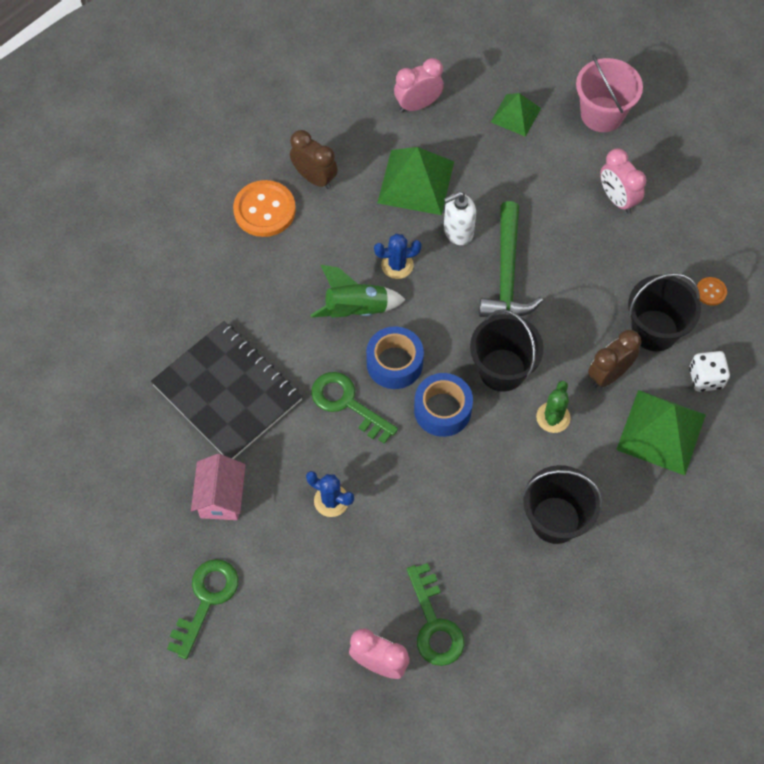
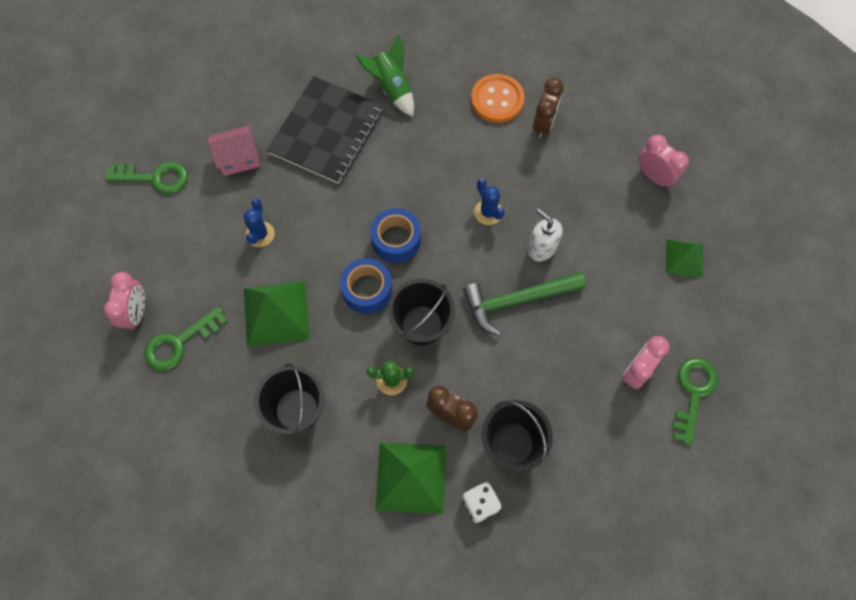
camera: 70 degrees right, 5 degrees up
(347, 404) = (347, 217): green key -> green key (693, 393)
(356, 310) = (434, 196): green rocket -> green rocket (391, 88)
(416, 182) = (575, 200): green pyramid -> green pyramid (276, 313)
(602, 114) = (723, 332): pink bucket -> none
(710, 292) = (574, 485): orange button -> none

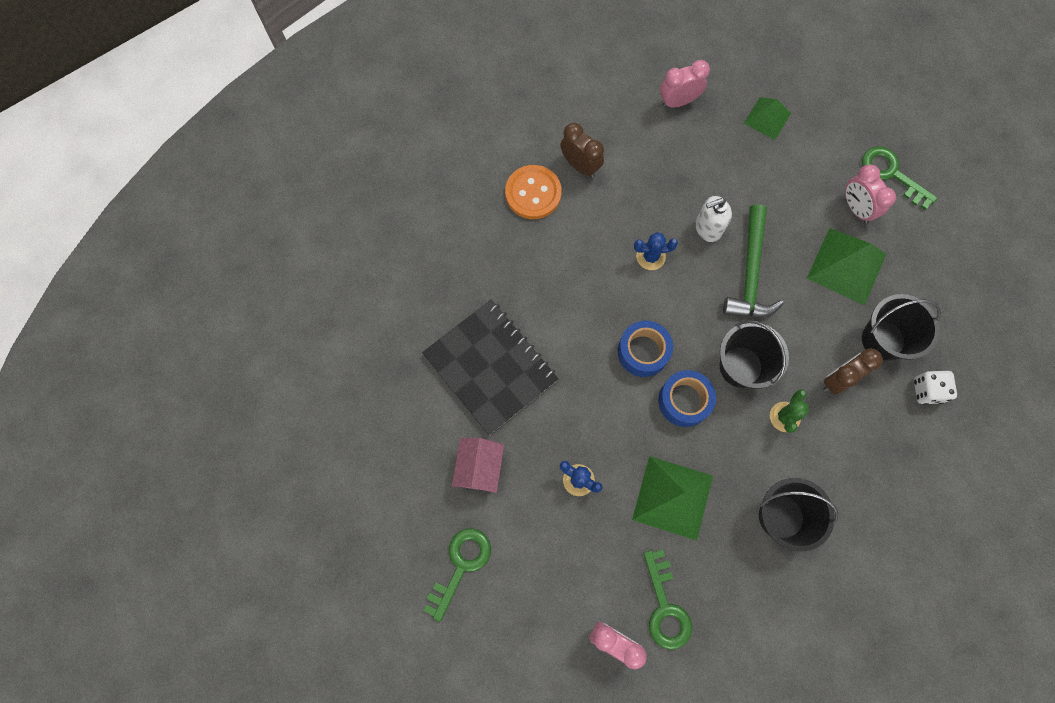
camera: 65 degrees left, 5 degrees up
(391, 88) = (470, 283): green rocket -> none
(411, 477) = (883, 439): green pyramid -> green pyramid (846, 266)

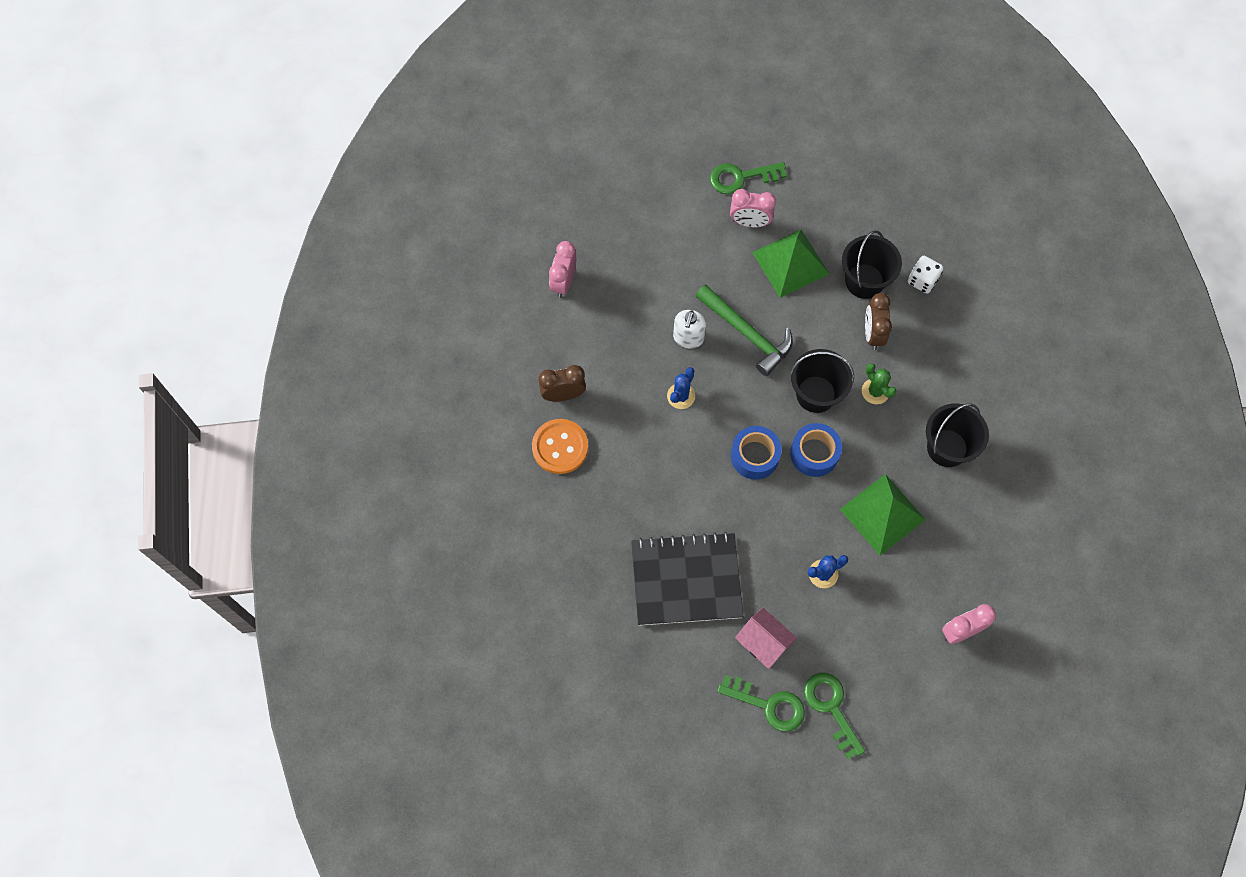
camera: 55 degrees left, 5 degrees down
(665, 607) = (960, 576): green key -> green key (768, 704)
(767, 118) = (628, 229): green pyramid -> none

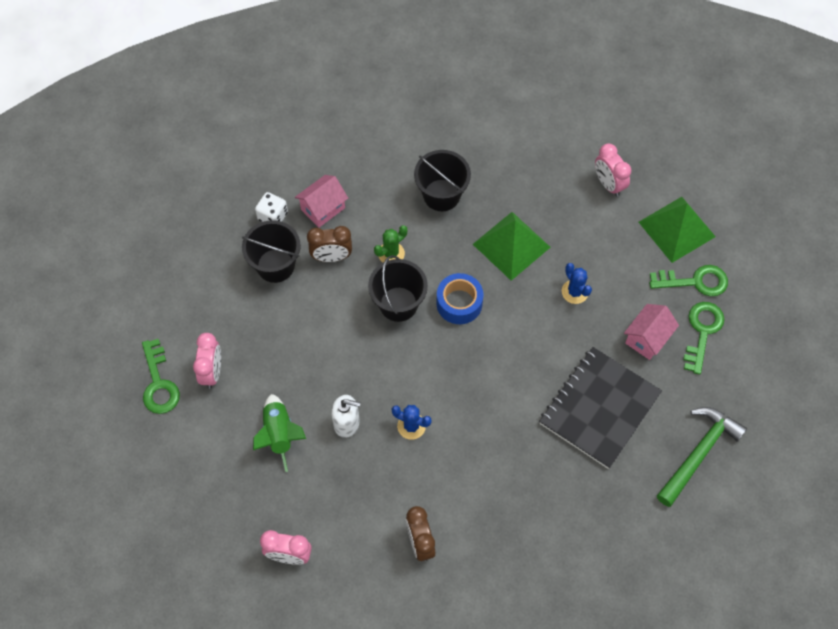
camera: 95 degrees left, 5 degrees down
(560, 447) = (479, 540): orange button -> none
(681, 278) = (279, 434): none -> green rocket
(686, 580) = (599, 408): black notebook -> black notebook turned 45 degrees clockwise
(747, 333) = (338, 368): green hammer -> green hammer (698, 453)
(754, 456) = (467, 355): blue tape -> none
(790, 263) = (258, 332): green pyramid -> green pyramid (676, 229)
(831, 708) = (695, 281): green key -> green key turned 150 degrees counterclockwise
(931, 328) = (323, 208): none -> pink house

